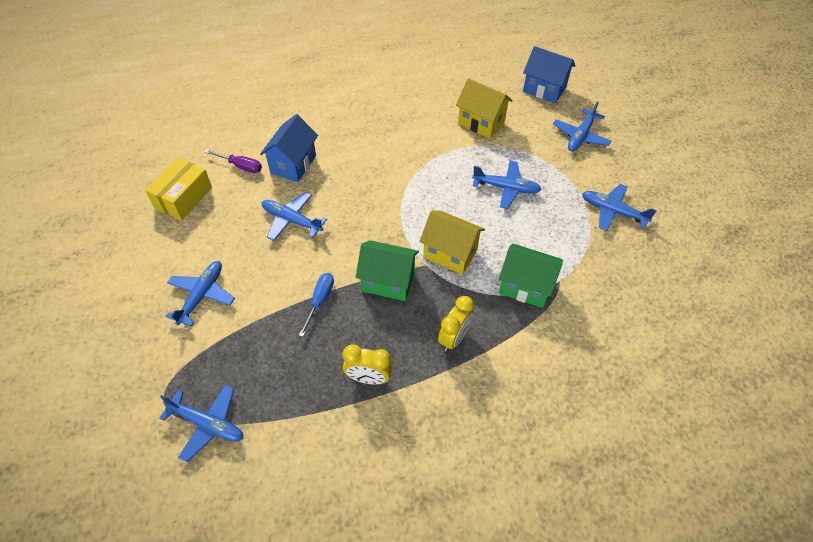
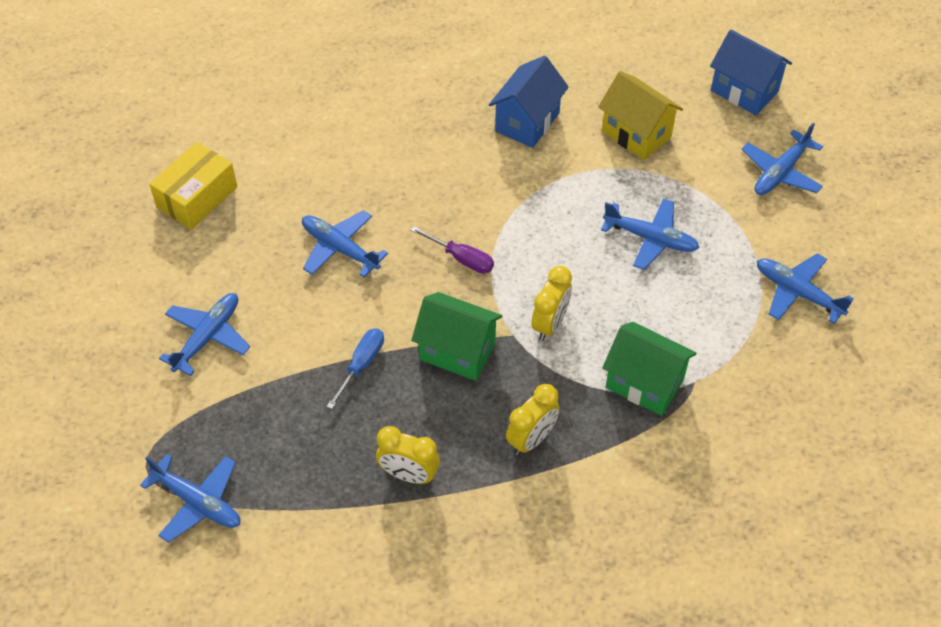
camera: 10 degrees right, 0 degrees up
(241, 166) = (280, 160): purple screwdriver -> purple screwdriver (462, 259)
(293, 164) = (353, 166): blue house -> blue house (527, 122)
(450, 254) = (550, 324): yellow house -> yellow clock

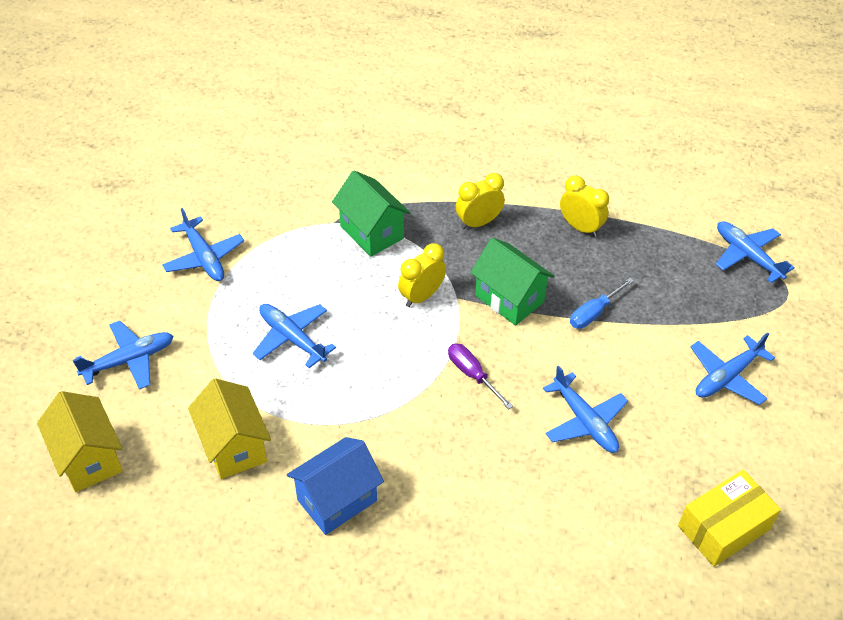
camera: 160 degrees left, 5 degrees down
(744, 91) = (88, 458): blue house -> yellow house

